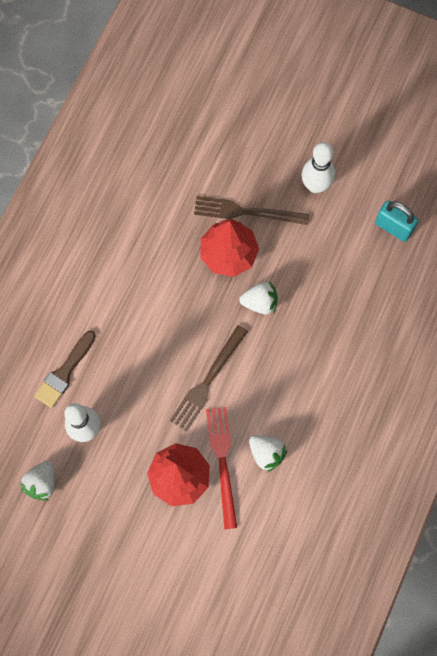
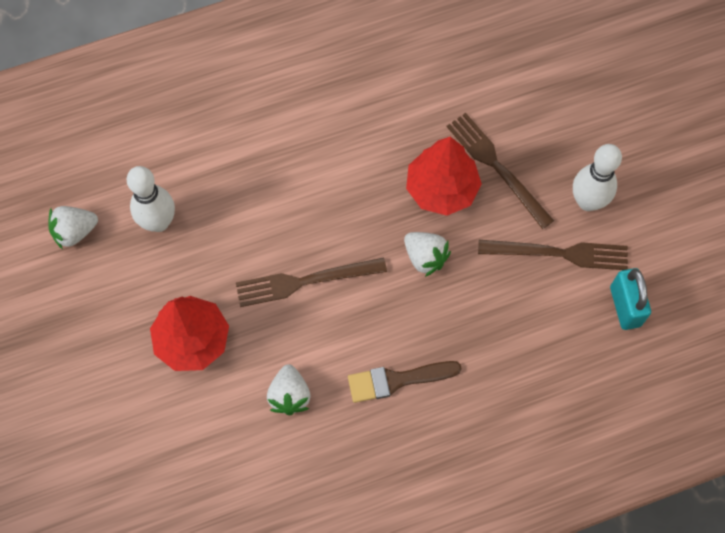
camera: 45 degrees right, 5 degrees down
(64, 372) = (191, 158): brown brush -> brown brush (397, 380)
(222, 462) = (243, 365): red fork -> none
(329, 231) = (558, 253): none -> brown fork

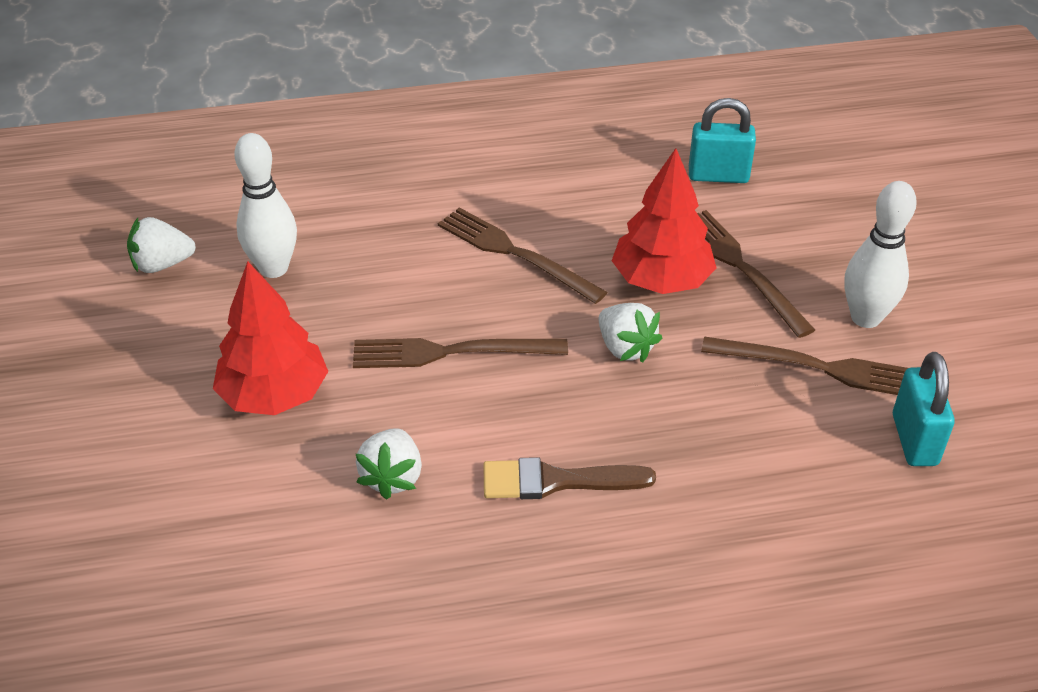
camera: 10 degrees right, 25 degrees down
(332, 179) = (515, 254): none -> brown fork
(470, 72) = (718, 176): none -> turquoise padlock

